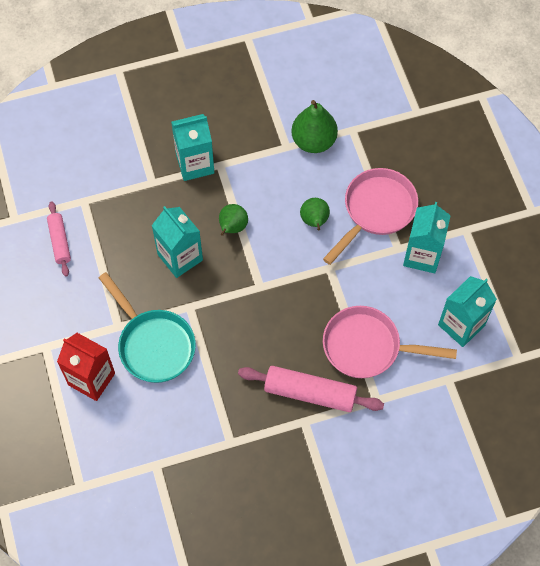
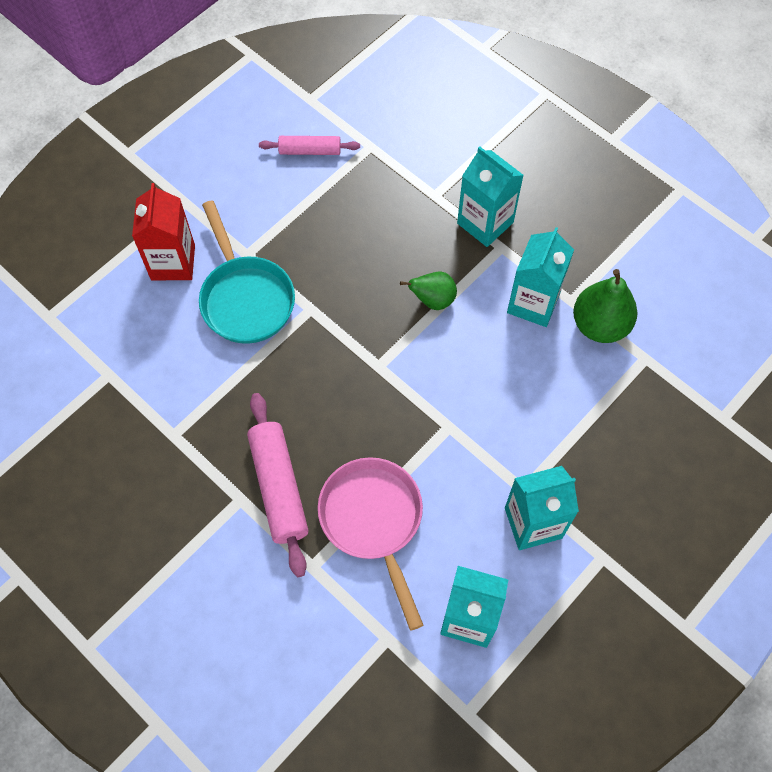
camera: 60 degrees right, 0 degrees up
(59, 241) = (310, 150): pink rolling pin -> pink rolling pin turned 45 degrees clockwise
(153, 344) = (245, 298): turquoise pan -> turquoise pan turned 45 degrees counterclockwise
(180, 257) = (363, 268): turquoise carton -> turquoise carton (533, 303)
(314, 221) = (497, 379): green pear -> none
(376, 211) = (557, 439): pink pan -> none

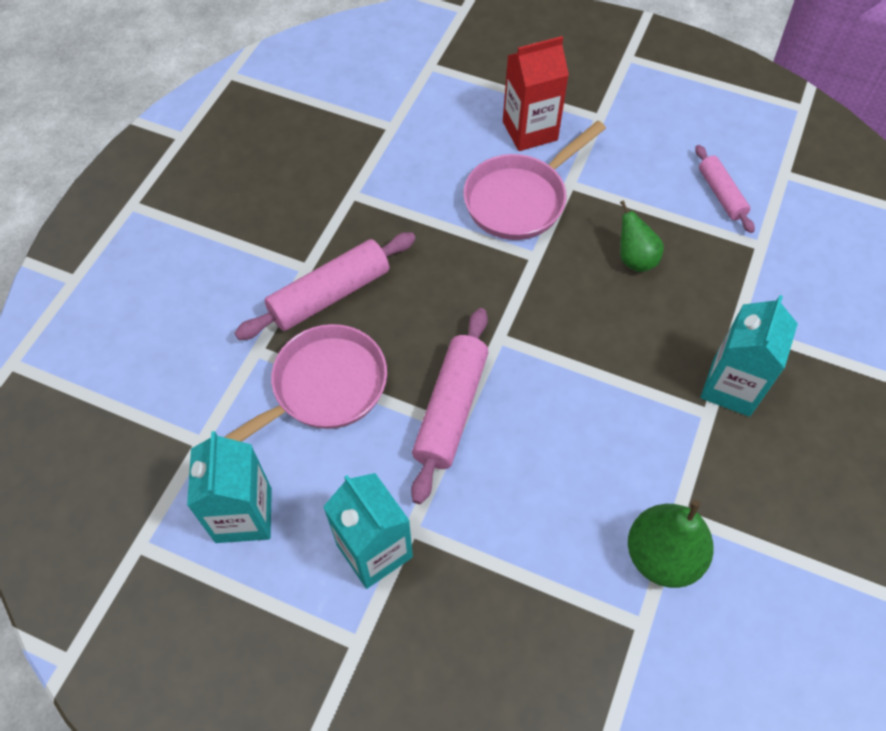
camera: 70 degrees right, 5 degrees down
(245, 298) = (520, 199): turquoise pan -> pink pan
(431, 425) = (451, 409): none -> pink rolling pin
(433, 300) = (603, 364): green pear -> green pear (635, 259)
(533, 303) = (653, 470): turquoise carton -> none

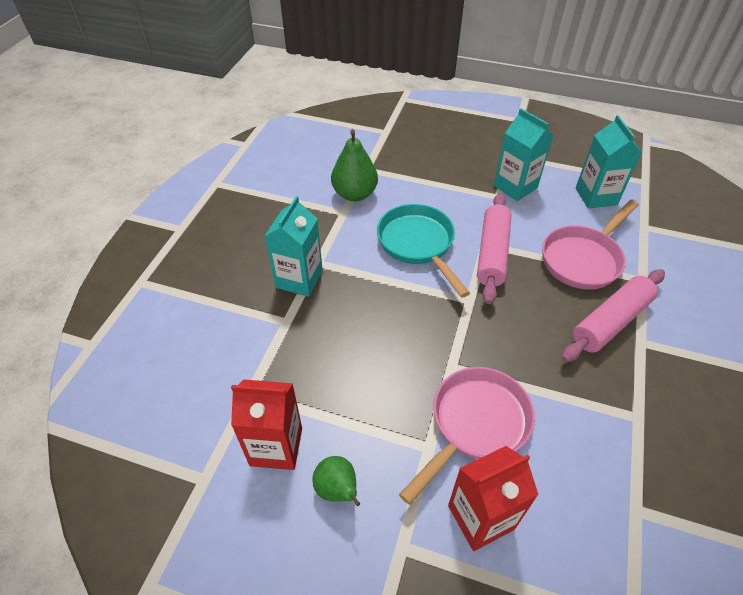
camera: 175 degrees right, 10 degrees down
(559, 434) = (418, 244): none -> turquoise pan
(635, 259) = (365, 370): green pear -> green pear (337, 489)
(721, 194) = (276, 446): pink rolling pin -> red carton

